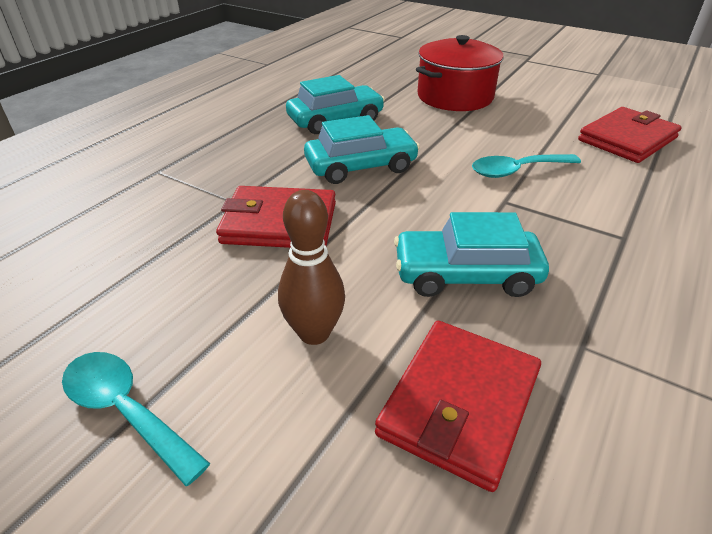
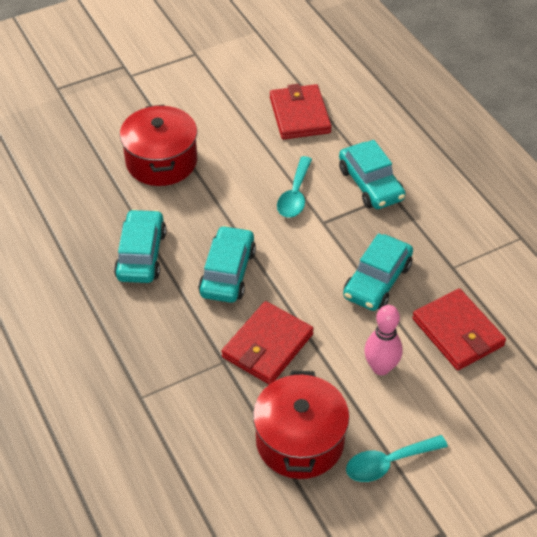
camera: 60 degrees left, 10 degrees up
(138, 298) = (300, 441): none -> red pot
(314, 333) = (381, 367): brown bowling pin -> pink bowling pin
(613, 215) = (370, 184): none -> turquoise car

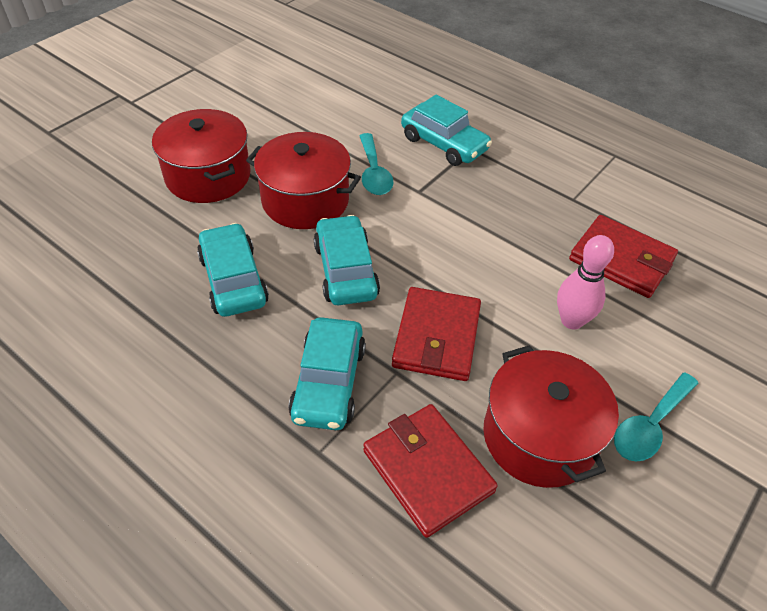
camera: 25 degrees left, 0 degrees up
(226, 204) = (305, 200): none -> red pot
(299, 115) = (335, 99): red wallet -> red wallet (427, 471)
(377, 281) = (510, 233): turquoise car -> turquoise car (329, 382)

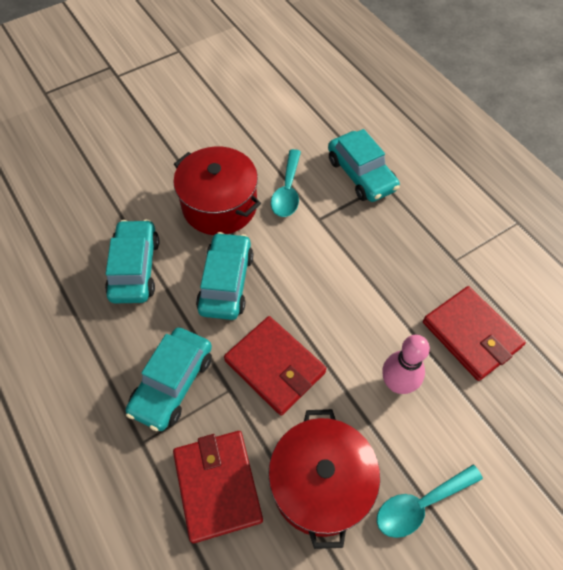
camera: 20 degrees right, 10 degrees up
(208, 176) = (151, 163): red pot -> none
(437, 337) = (275, 366): red wallet -> red wallet turned 75 degrees counterclockwise

